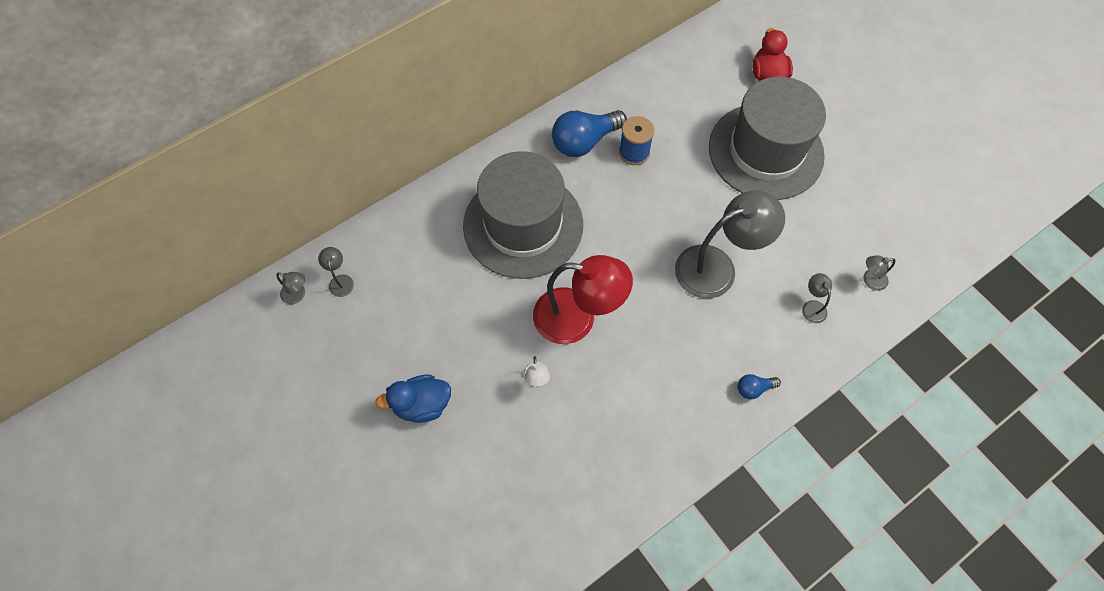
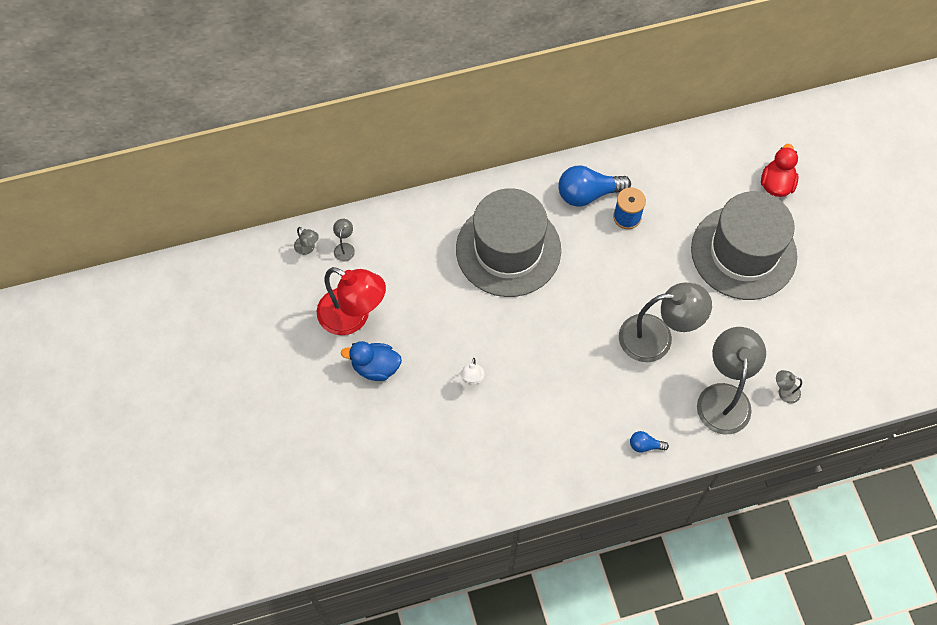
camera: 20 degrees right, 0 degrees up
(577, 318) = (523, 341): red lamp -> red lamp (353, 317)
(812, 306) = (724, 397): grey lamp -> grey lamp, size x2.44

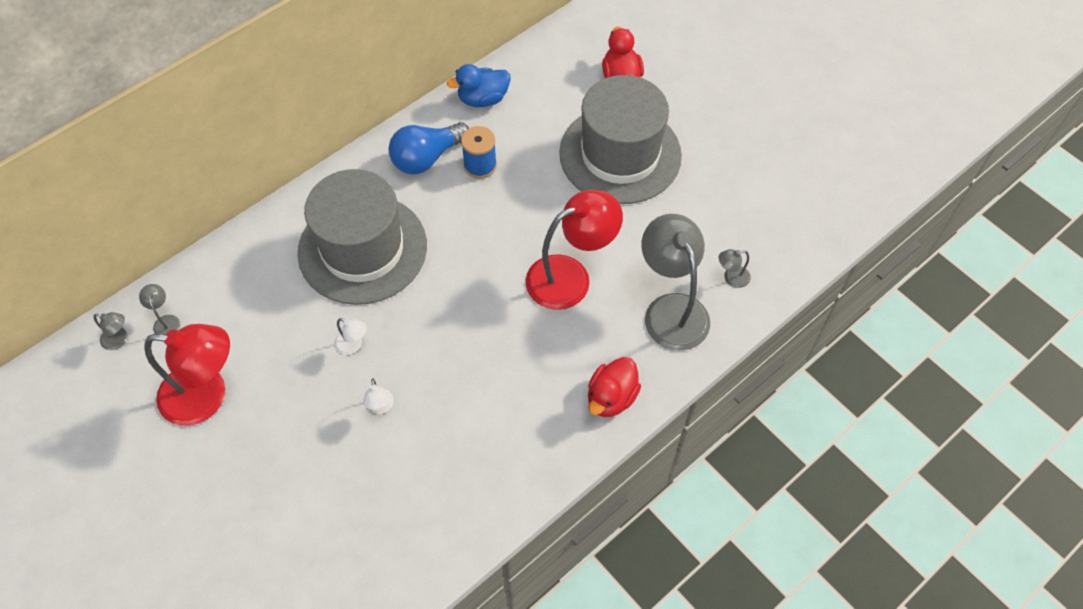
camera: 25 degrees left, 5 degrees down
(375, 367) = (258, 442): blue duck -> blue duck (483, 99)
(471, 323) = (353, 345): none -> white lamp
(645, 445) = (611, 397): blue light bulb -> red duck
(657, 337) = (570, 276): grey lamp -> red lamp

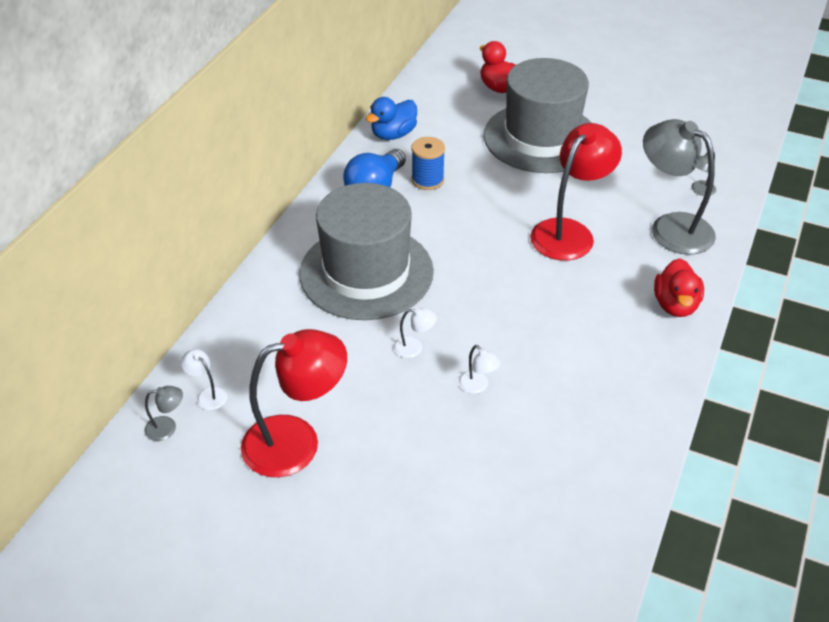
camera: 25 degrees left, 15 degrees down
(166, 321) = (208, 395): grey lamp -> white lamp

